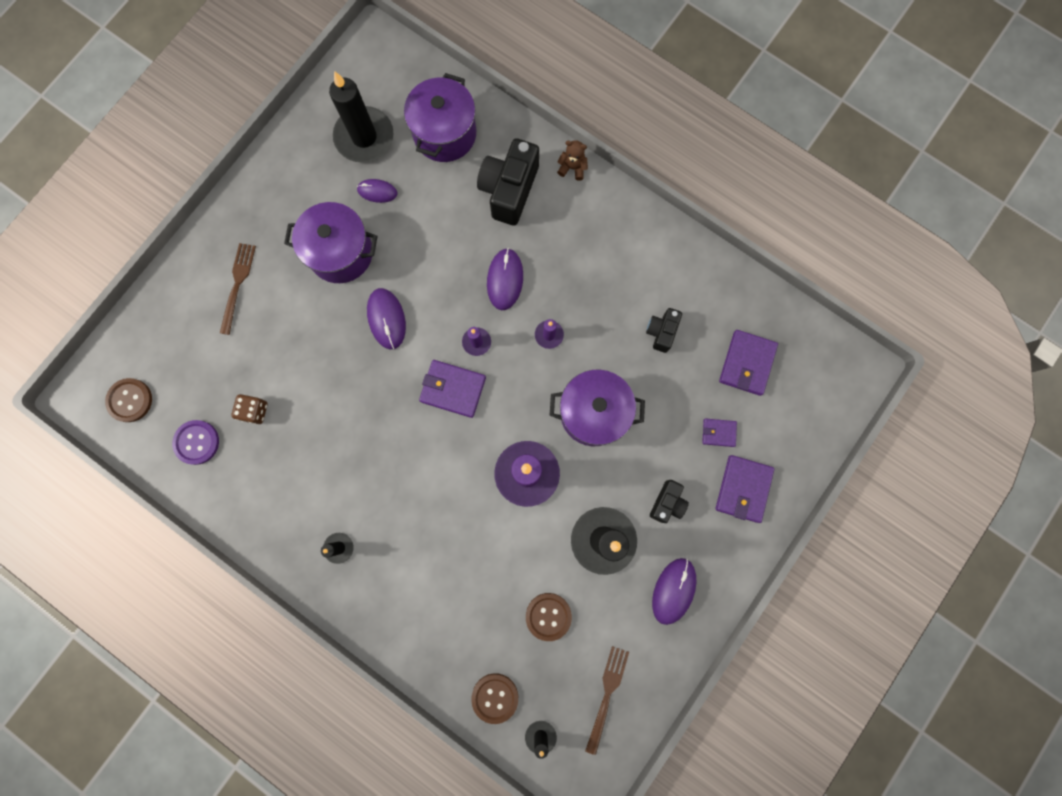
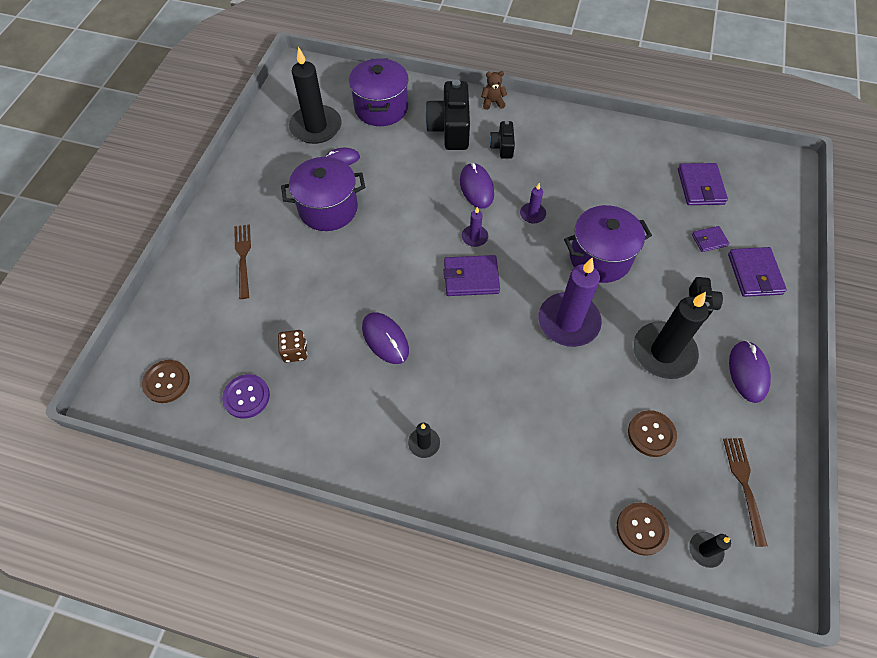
camera: 20 degrees left, 20 degrees down
(386, 319) = (389, 244): purple mouse -> purple mouse (385, 339)
(661, 332) = (621, 185): black camera -> black camera (502, 147)

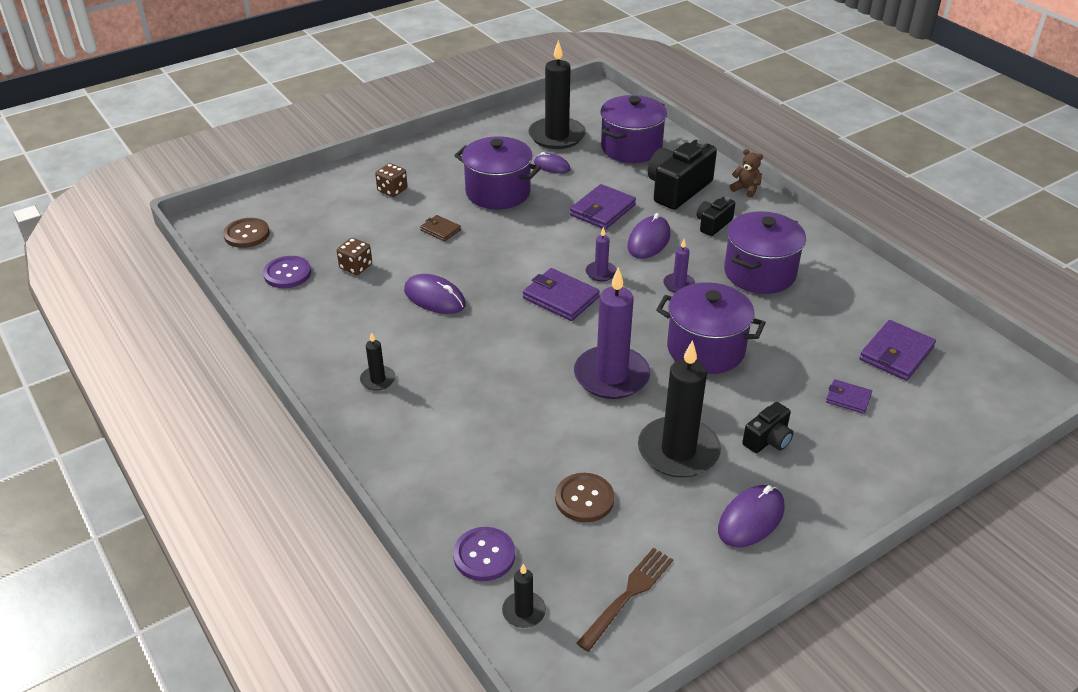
camera: 40 degrees right, 20 degrees down
(243, 257) = (392, 190): brown fork -> brown dice
(323, 272) = (440, 230): none -> brown wallet
(385, 339) = (434, 298): purple mouse -> purple mouse turned 60 degrees counterclockwise
(569, 171) = (759, 273): none -> purple pot
(641, 529) = (484, 555): brown button -> purple button
(754, 274) = (867, 452): purple wallet -> purple wallet (602, 210)

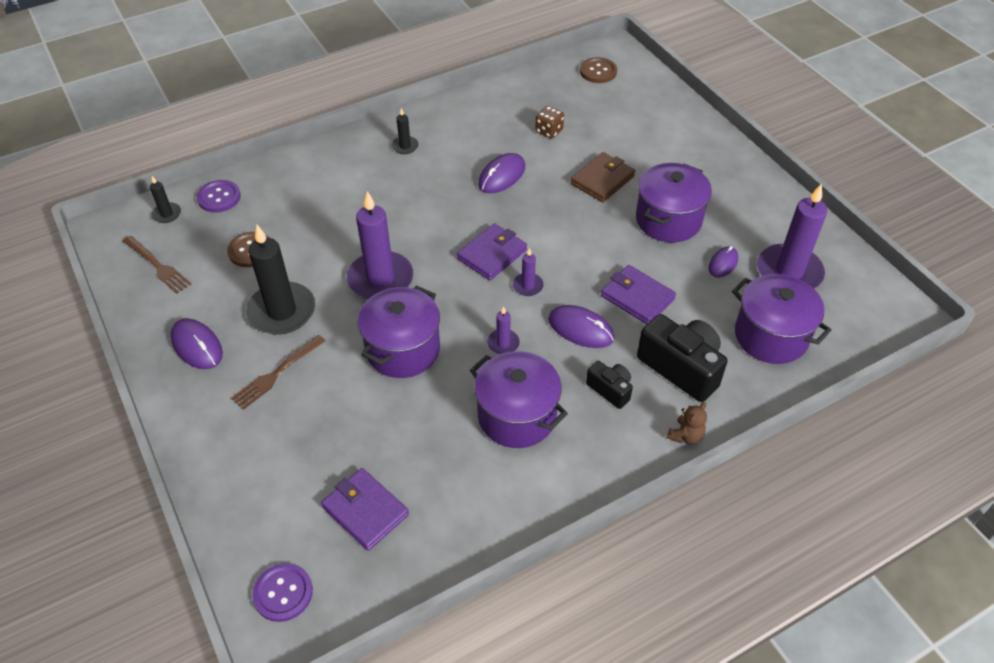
camera: 95 degrees right, 10 degrees up
(287, 273) = (542, 96): purple button -> purple button (283, 593)
(392, 190) = (668, 149): brown dice -> none
(440, 230) = (602, 180): brown wallet -> brown wallet, size x1.74
(557, 136) = (789, 272): black candle -> purple candle
(768, 440) = (276, 374): black camera -> brown fork
(848, 398) = (311, 448): purple wallet -> none

